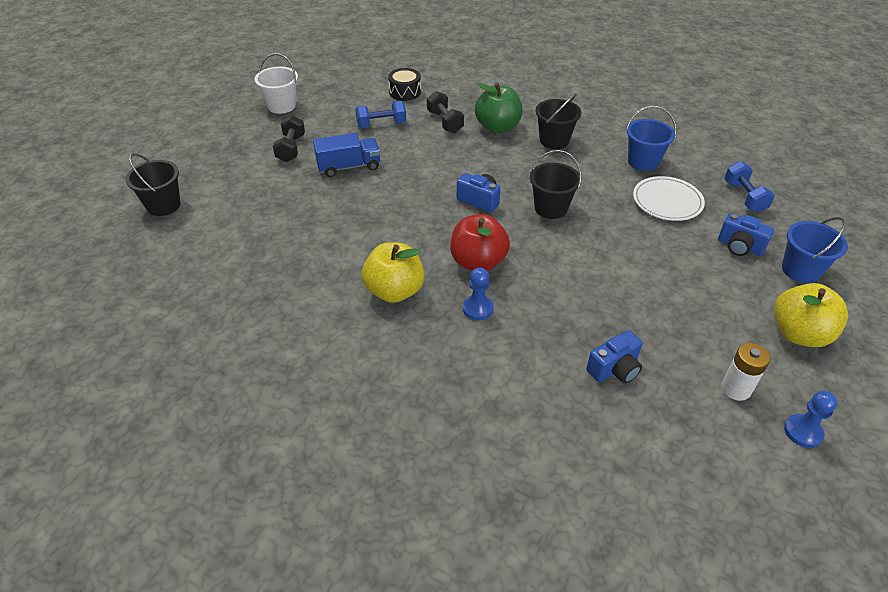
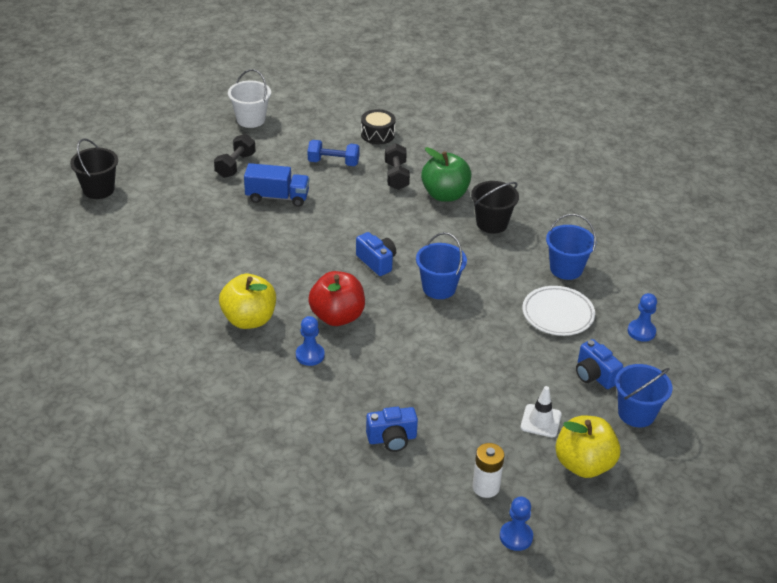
camera: 20 degrees right, 5 degrees down
(551, 208) = (439, 288): black bucket -> blue bucket
(730, 304) = (541, 421): none -> white traffic cone
(744, 197) = (641, 331): blue dumbbell -> blue pawn

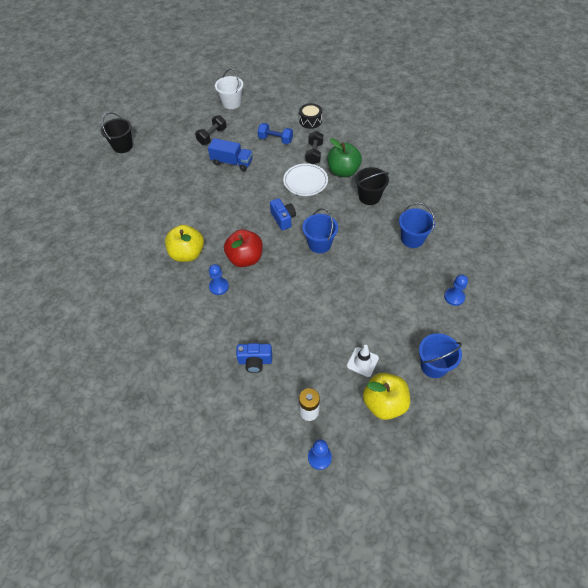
camera: 15 degrees right, 15 degrees up
(558, 314) = (397, 275): white plate -> white plate (305, 182)
(594, 375) = (411, 329): blue camera -> none

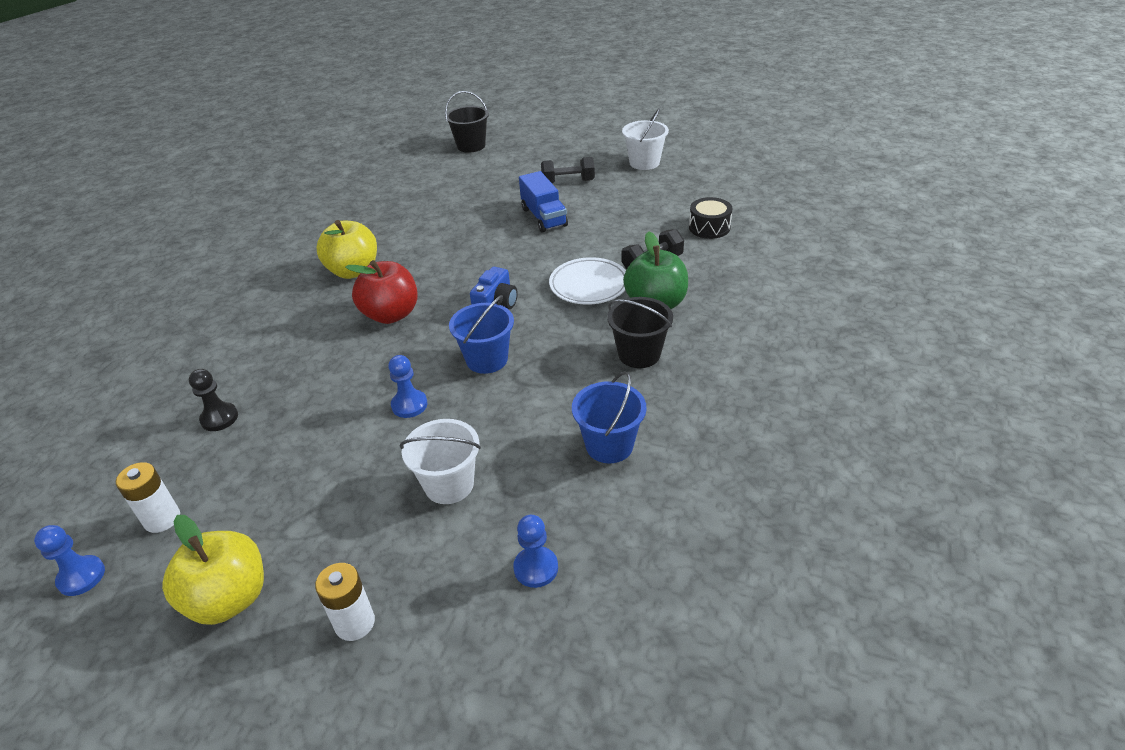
camera: 50 degrees right, 15 degrees down
(219, 286) = (322, 321): blue pawn -> blue pawn (409, 405)
(255, 361) = (219, 418): blue camera -> black pawn
(275, 140) = (631, 223): blue dumbbell -> none
(362, 362) = (297, 526): white traffic cone -> none
(386, 299) = (449, 485): none -> white bucket
(433, 365) = (355, 623): blue bucket -> white battery

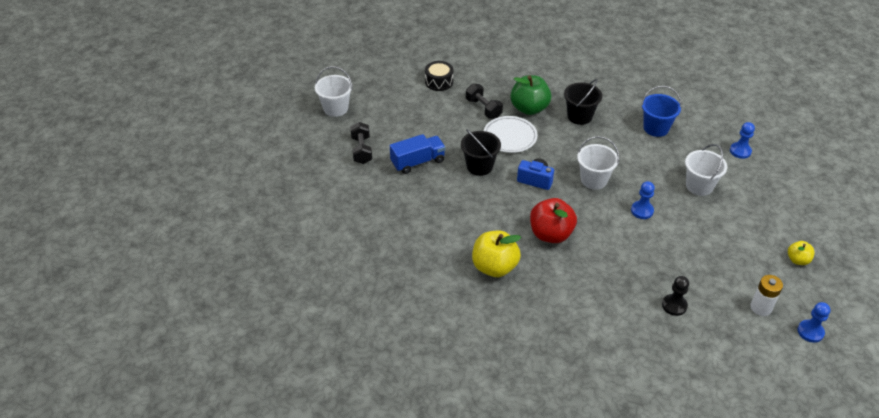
camera: 95 degrees left, 5 degrees up
(229, 598) = (797, 260): yellow apple -> yellow apple, size x0.53
(355, 623) = (791, 209): white battery -> none
(471, 146) = (276, 217): black bucket -> black bucket (479, 166)
(487, 359) = (594, 180): blue bucket -> white bucket

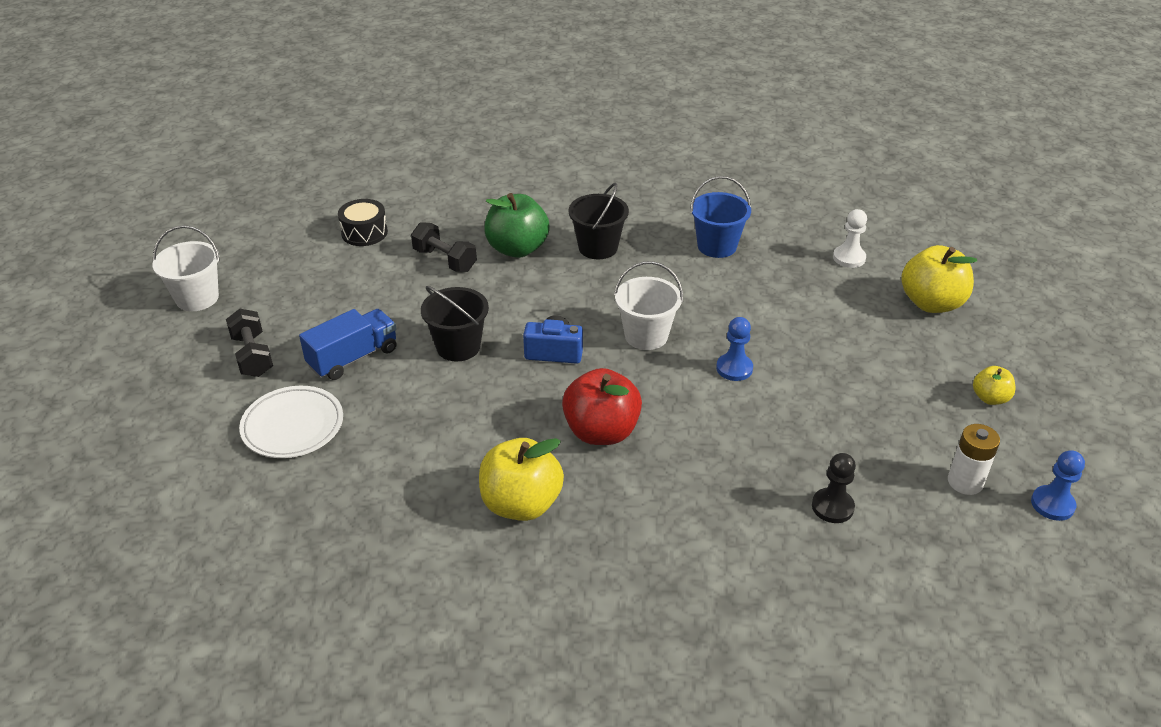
camera: 15 degrees left, 5 degrees down
(510, 137) = (497, 294): white plate -> white plate (293, 426)
(699, 186) = (808, 316): white bucket -> none
(740, 151) = (849, 258): blue pawn -> white pawn
(784, 191) = (931, 303): none -> yellow apple

